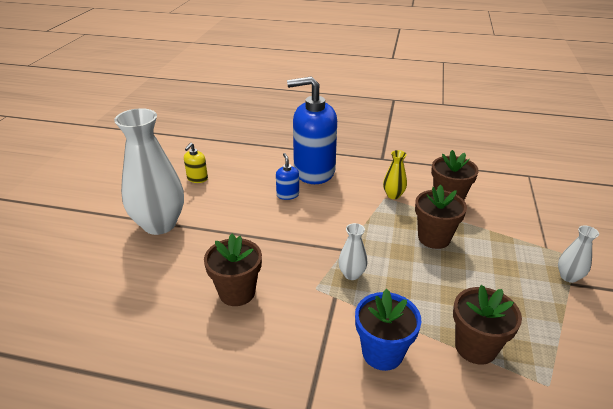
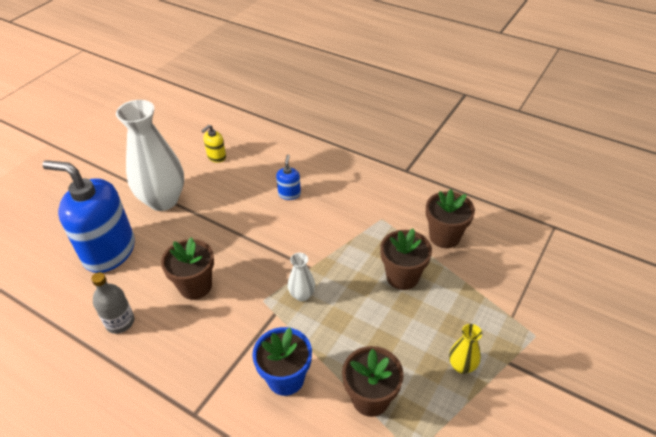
camera: 20 degrees right, 10 degrees up
(168, 348) = (120, 322): none -> grey bottle
(314, 171) = (328, 172): blue soap dispenser -> blue soap dispenser (109, 251)
(393, 195) = (391, 218): yellow vase -> yellow vase (462, 366)
(568, 276) = (512, 355): white vase -> none

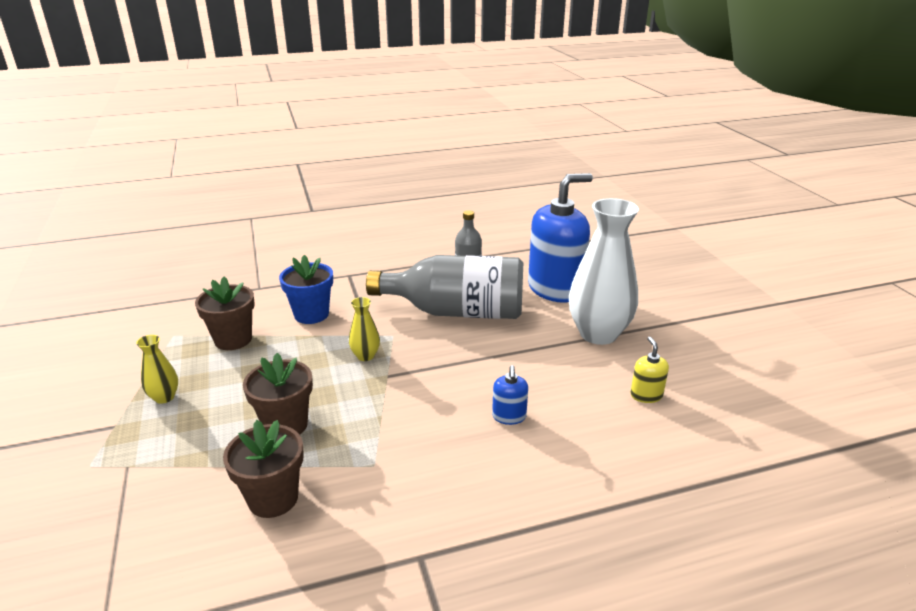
camera: 130 degrees right, 15 degrees down
(195, 286) = (457, 312): brown flower pot -> grey bottle
(289, 194) = (509, 416): blue soap dispenser -> blue soap dispenser turned 45 degrees clockwise
(302, 295) = (365, 356): white vase -> yellow vase

